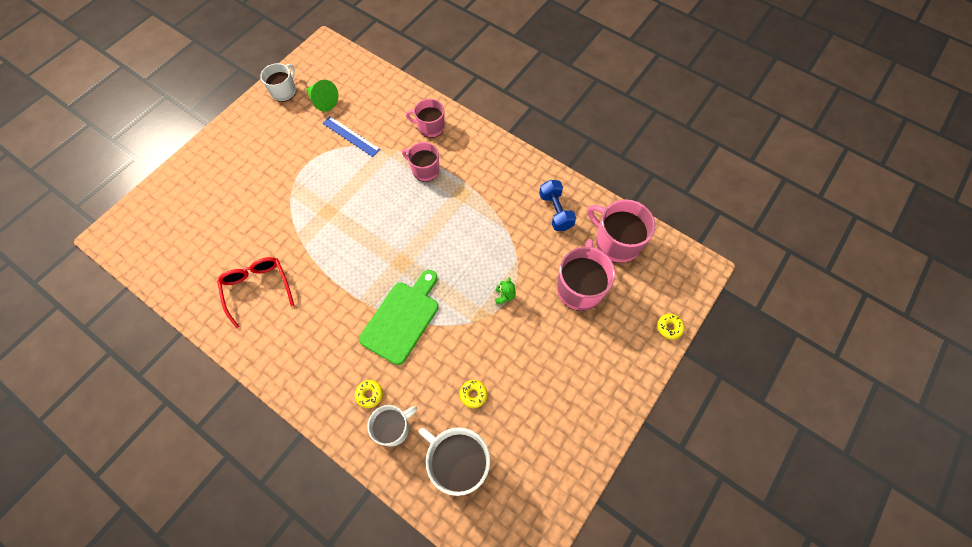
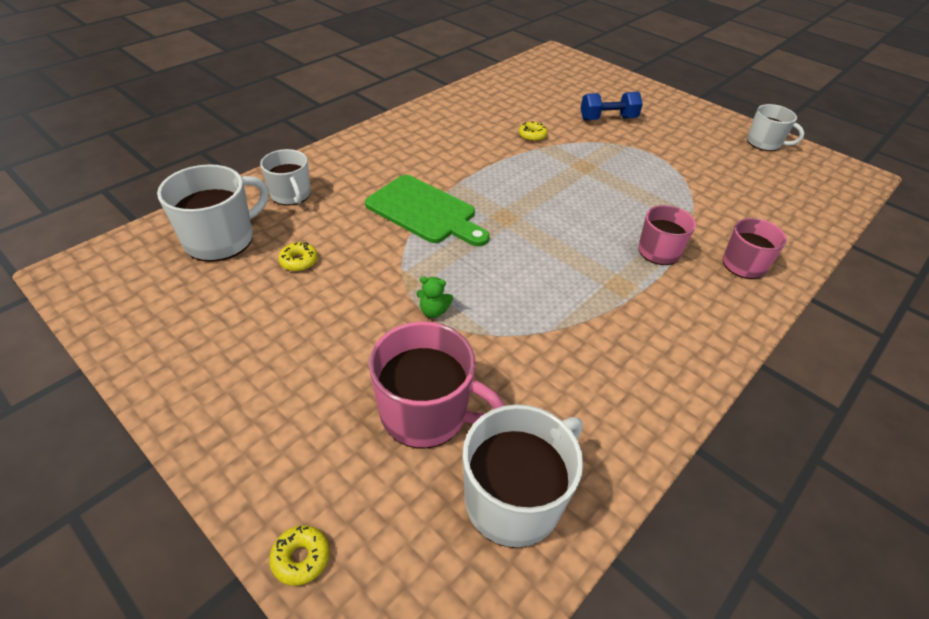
camera: 95 degrees right, 20 degrees down
(257, 288) = (487, 120): red glasses -> none
(323, 101) = (759, 170): green cone -> none
(351, 136) = (706, 189): blue ruler -> none
(369, 394) = (338, 181): yellow donut -> yellow donut (532, 136)
(555, 211) = (588, 405): blue dumbbell -> blue dumbbell (608, 119)
(616, 242) = (514, 499): pink mug -> white mug

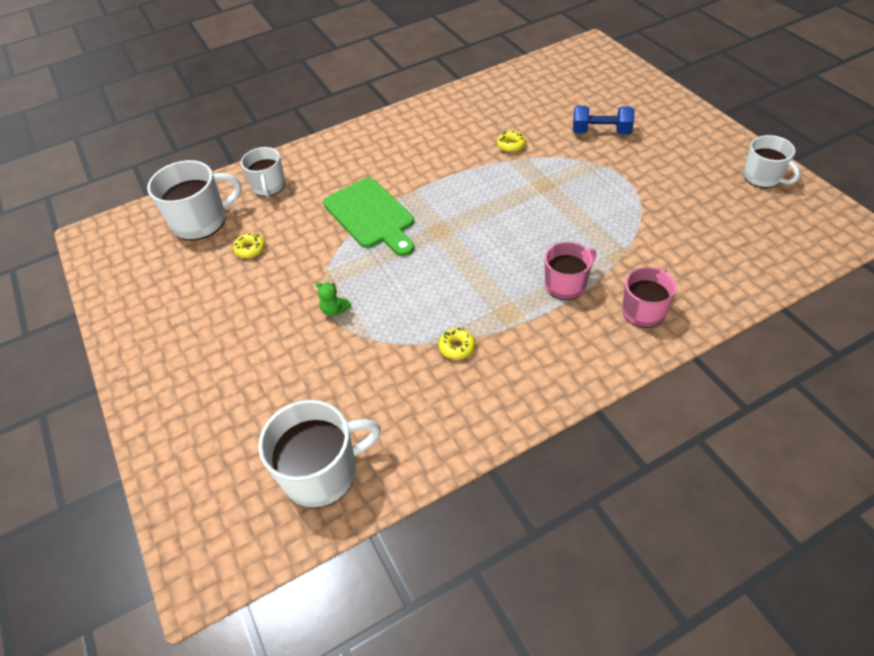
camera: 25 degrees right, 5 degrees up
(301, 558) = (162, 476): yellow donut -> yellow donut (457, 347)
(426, 413) = (289, 393): pink mug -> none

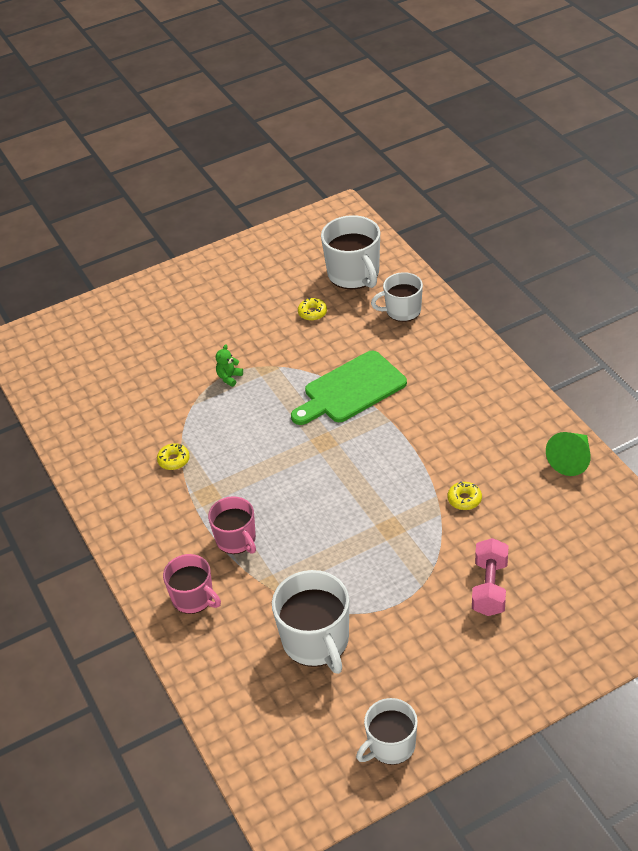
camera: 90 degrees right, 5 degrees down
(322, 472) = (72, 389): white mug -> white mug (316, 641)
(469, 95) = (571, 460): none -> green cone
(601, 132) = (490, 587): blue dumbbell -> pink dumbbell

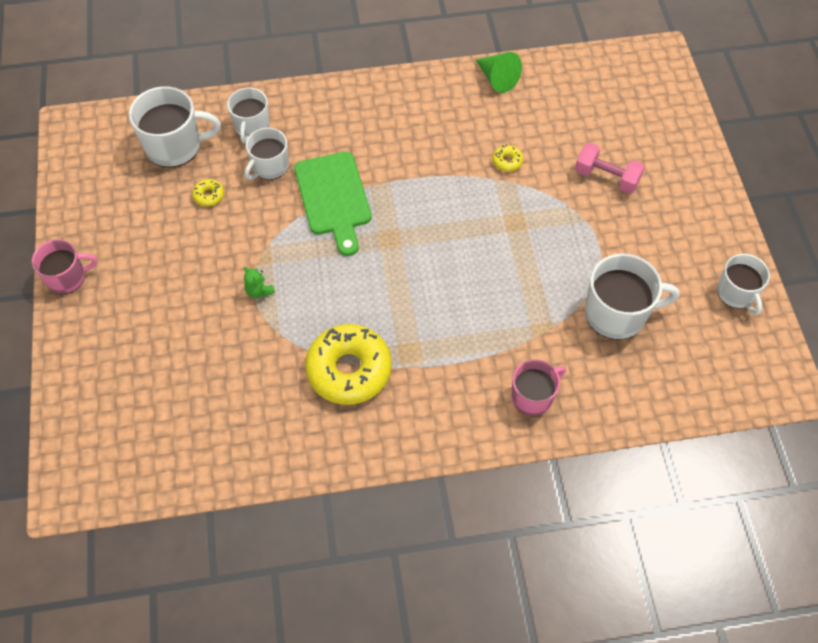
camera: 75 degrees left, 15 degrees up
(174, 460) = (349, 370): yellow donut -> yellow donut, size x2.46
(236, 539) = (477, 342): pink mug -> pink mug (67, 277)
(364, 337) = (269, 166): none -> white mug

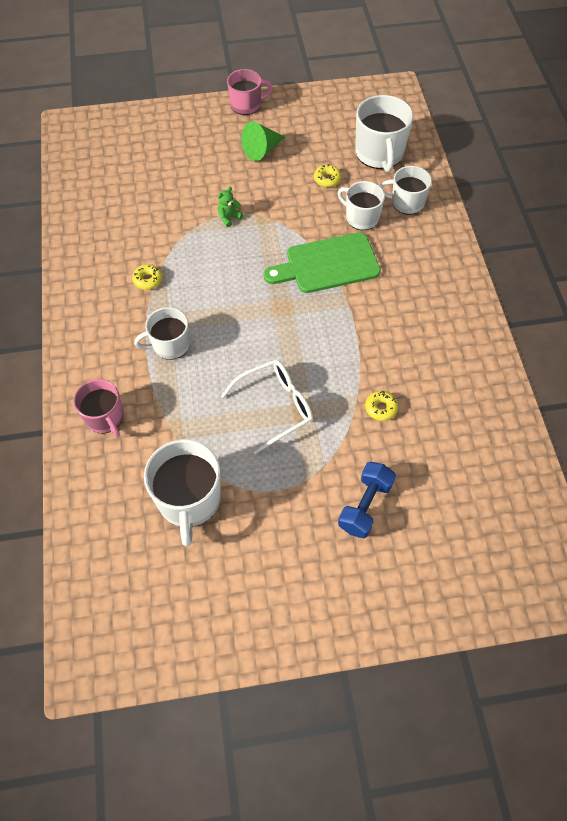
camera: 90 degrees right, 0 degrees up
(67, 277) = (246, 105): pink mug -> pink mug turned 90 degrees counterclockwise
(349, 370) = (148, 280): yellow donut -> yellow donut, size x0.41
(497, 79) = (496, 403): green cone -> green cone (262, 150)
(510, 244) = (276, 406): none -> white glasses
(606, 177) = (365, 506): pink dumbbell -> blue dumbbell
(736, 293) = (207, 631): white mug -> white mug (170, 345)

